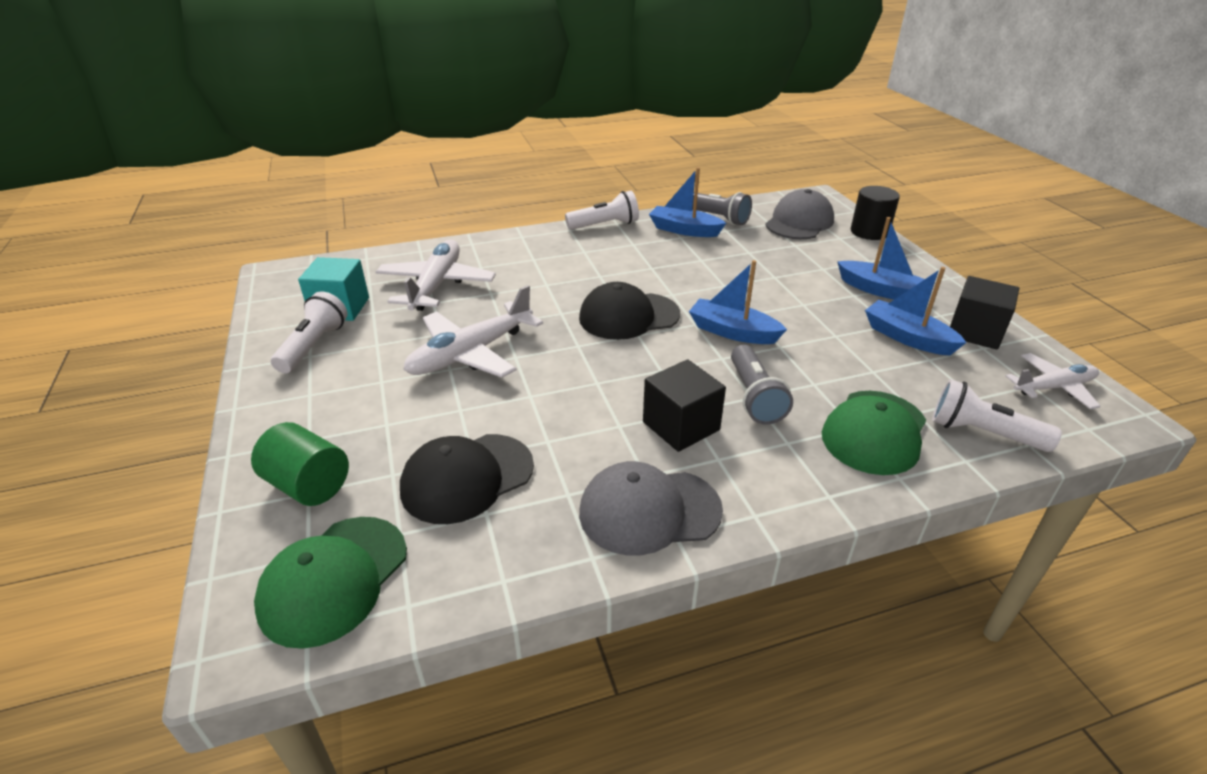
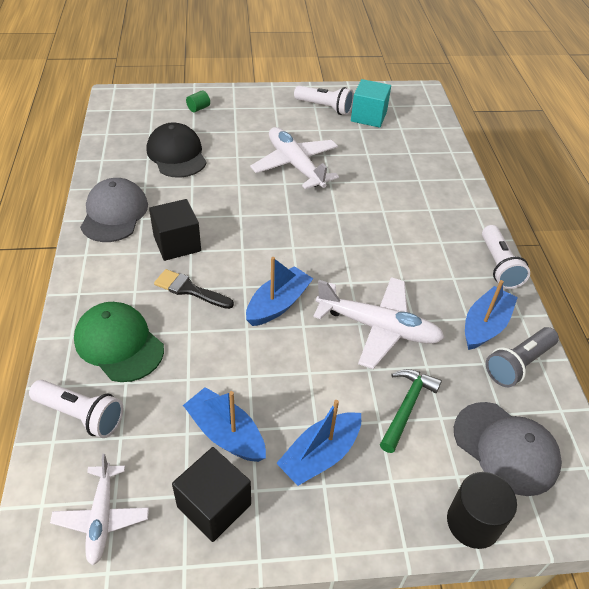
camera: 100 degrees right, 10 degrees up
(308, 485) = (198, 108): green cylinder -> green cylinder, size x0.53
(334, 579) = (133, 115): green cap -> none
(436, 285) = (392, 156): white plane -> white plane (379, 328)
(628, 316) = (321, 247): black cap -> none
(754, 397) = (189, 290): grey flashlight -> black brush
(798, 258) = (406, 406): none -> green hammer
(907, 337) = (226, 433): blue boat -> blue boat turned 105 degrees counterclockwise
(982, 433) = (81, 415): white flashlight -> white flashlight turned 75 degrees clockwise

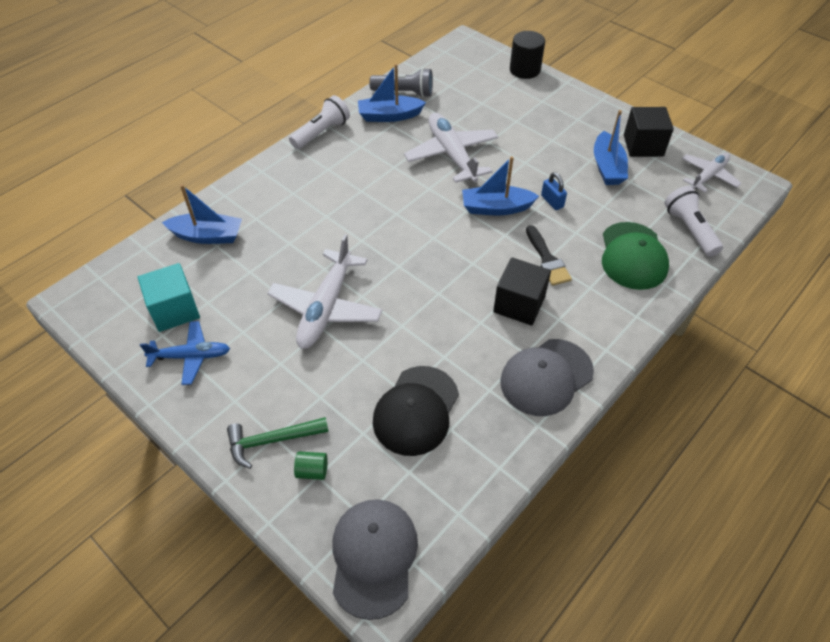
camera: 130 degrees left, 5 degrees up
(239, 347) = (552, 201): none -> blue padlock
(320, 455) = (566, 129): blue boat -> blue boat (207, 236)
(324, 108) = (191, 356): white flashlight -> blue plane
(406, 406) = (493, 116): green hammer -> green hammer (272, 441)
(506, 448) = (469, 76): grey cap -> grey cap (373, 557)

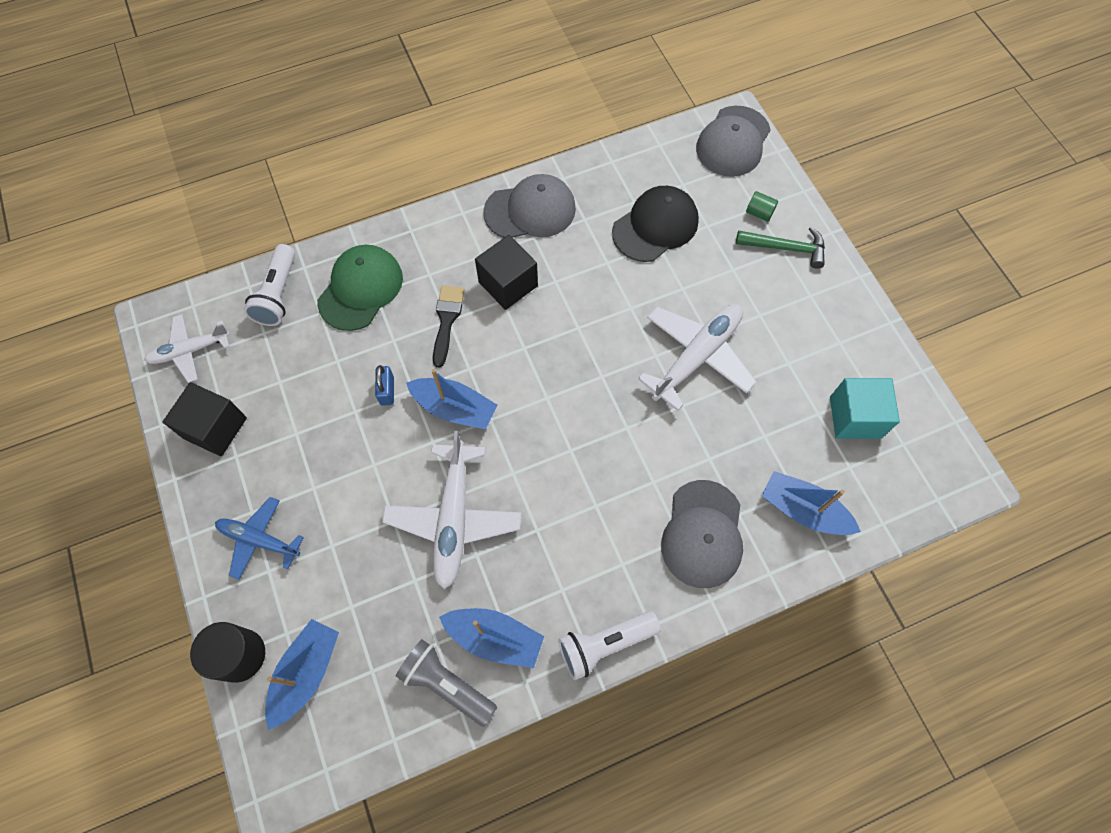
camera: 155 degrees left, 15 degrees up
(191, 356) = (844, 355): blue plane -> blue plane (259, 540)
(279, 200) = (702, 534): none -> grey cap
(607, 167) = (286, 413): blue boat -> blue boat (306, 673)

